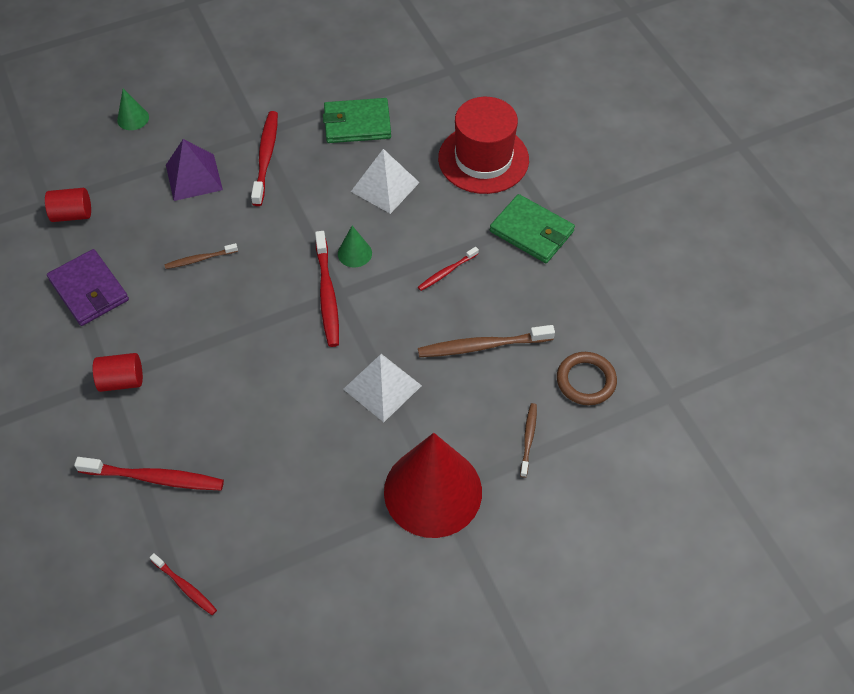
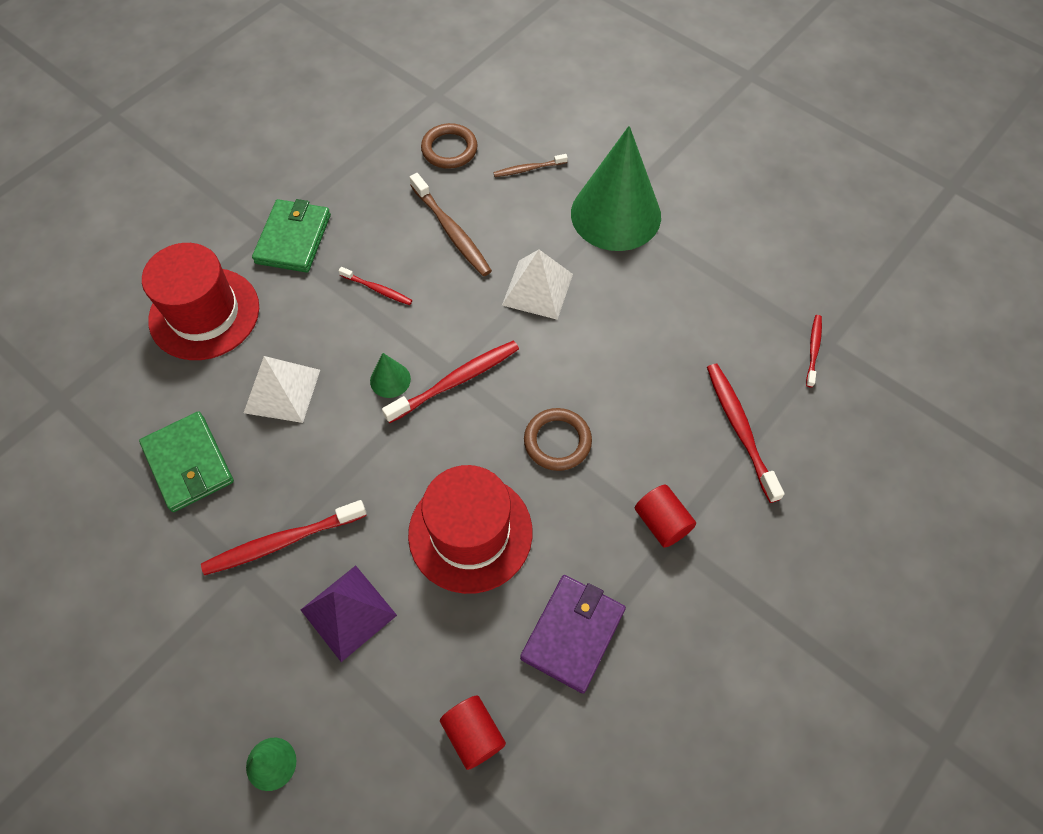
camera: 115 degrees left, 5 degrees up
(200, 259) = (470, 533): brown toothbrush -> red hat
(232, 341) = (557, 441): none -> brown ring
(433, 491) = (615, 214): red cone -> green cone

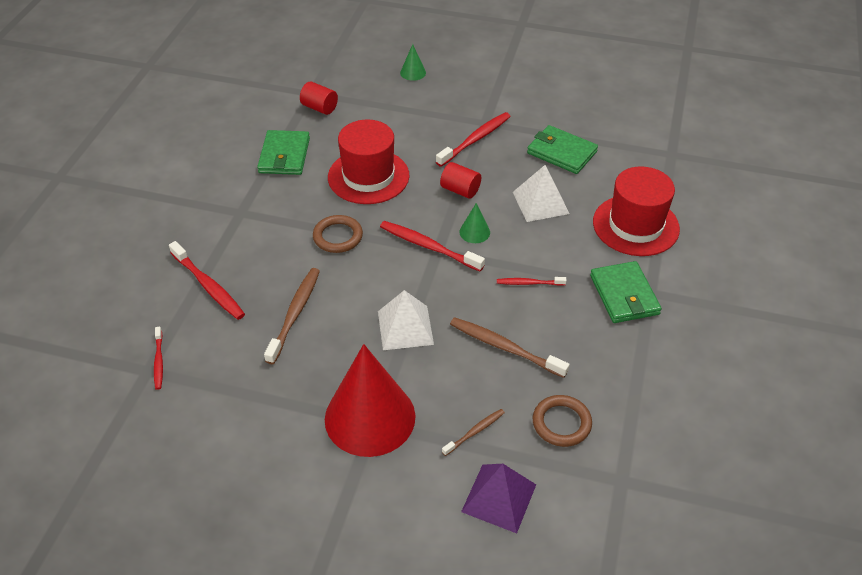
camera: 155 degrees right, 15 degrees down
(348, 612) = (415, 126): purple pyramid -> purple pyramid (499, 498)
(456, 381) = (428, 246): red toothbrush -> red toothbrush turned 90 degrees clockwise
(573, 633) = (284, 155): purple wallet -> green wallet
(615, 214) = (370, 417): green cone -> red cone
(649, 351) = (295, 314): none -> brown toothbrush
(662, 522) = (249, 218): red cylinder -> red cylinder (460, 190)

